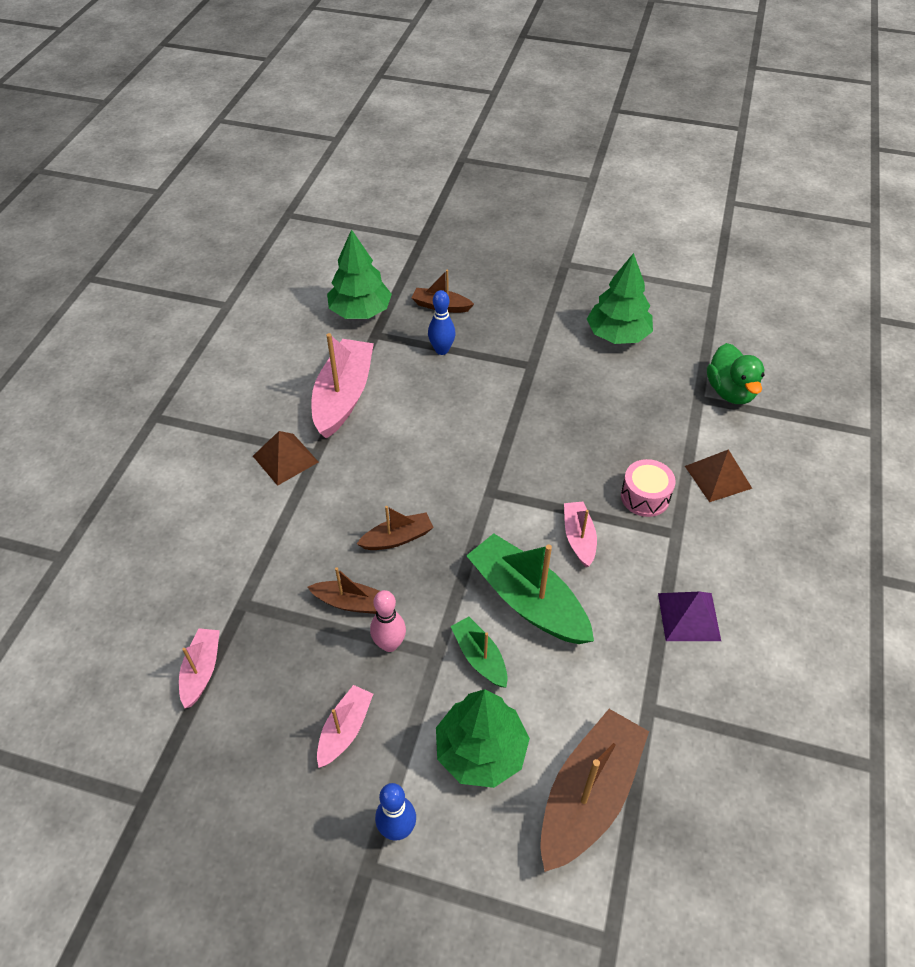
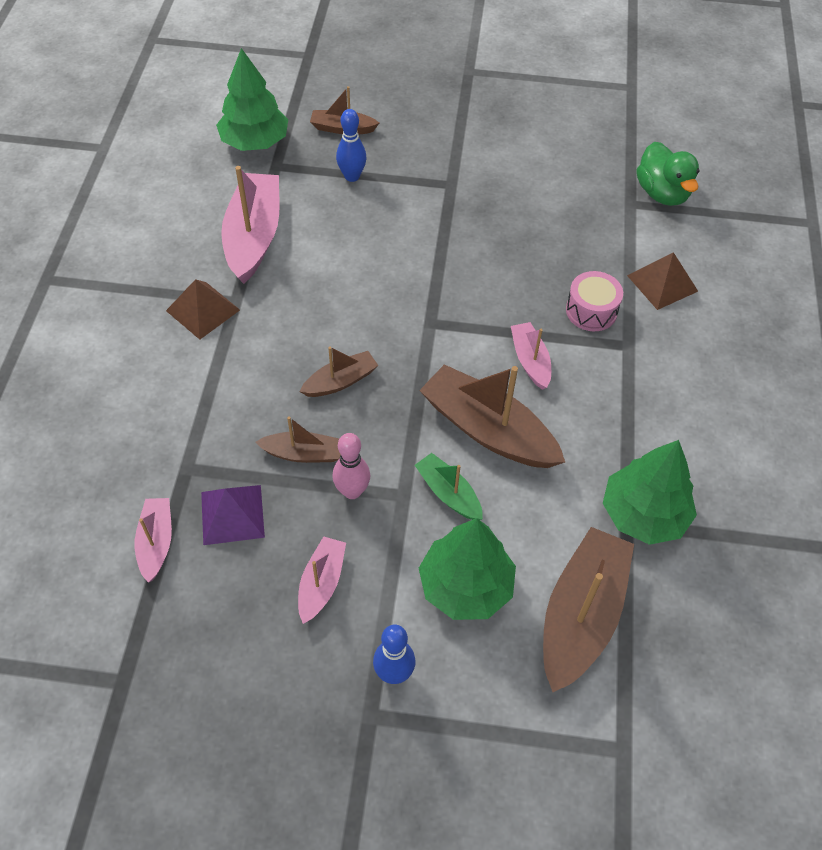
camera: 10 degrees left, 5 degrees up
(527, 600) = (488, 430): green boat -> brown boat
(617, 335) = (536, 144): green tree -> green tree (643, 514)
(689, 616) = (653, 427): purple pyramid -> purple pyramid (232, 514)

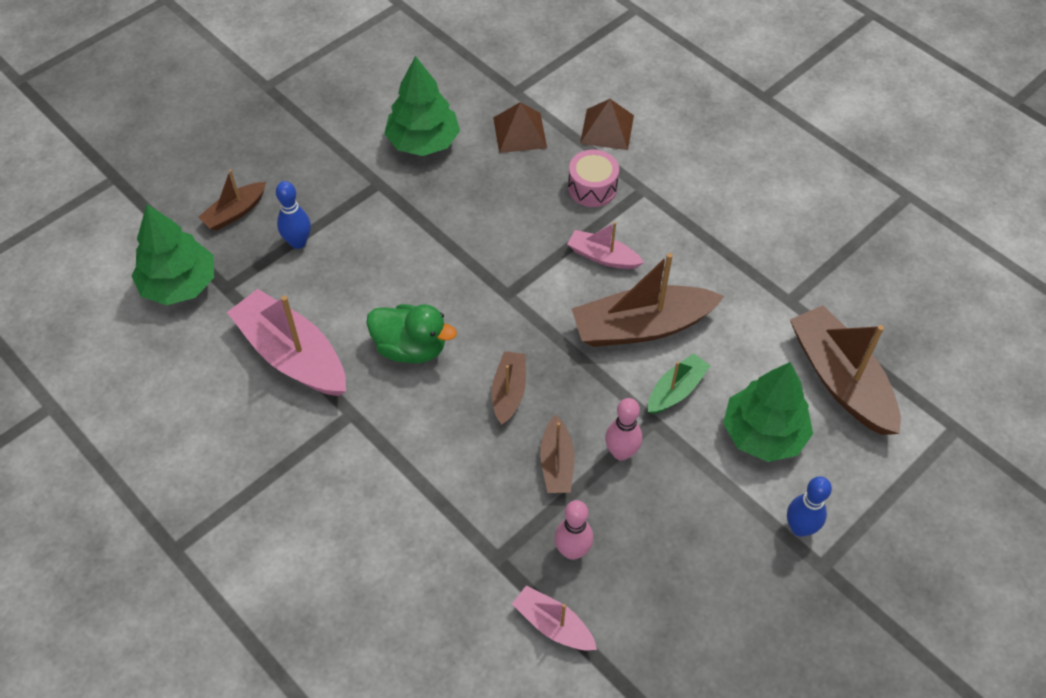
camera: 50 degrees left, 0 degrees up
(203, 310) = (338, 444): brown pyramid -> brown pyramid (519, 132)
(232, 514) = (572, 551): purple pyramid -> pink bowling pin
(303, 453) = (556, 463): brown boat -> brown boat turned 135 degrees clockwise
(321, 583) = (687, 527): pink boat -> none
(448, 493) = (676, 390): green boat -> green boat turned 135 degrees clockwise
(643, 514) = (790, 286): green tree -> green tree (423, 142)
(662, 193) = (524, 66): green duck -> green duck (410, 348)

